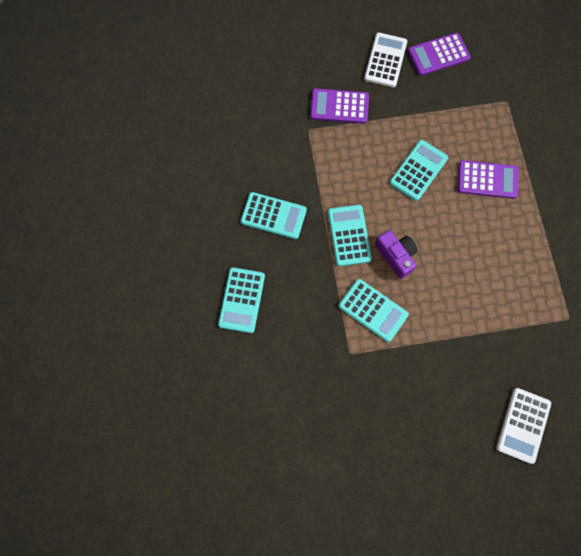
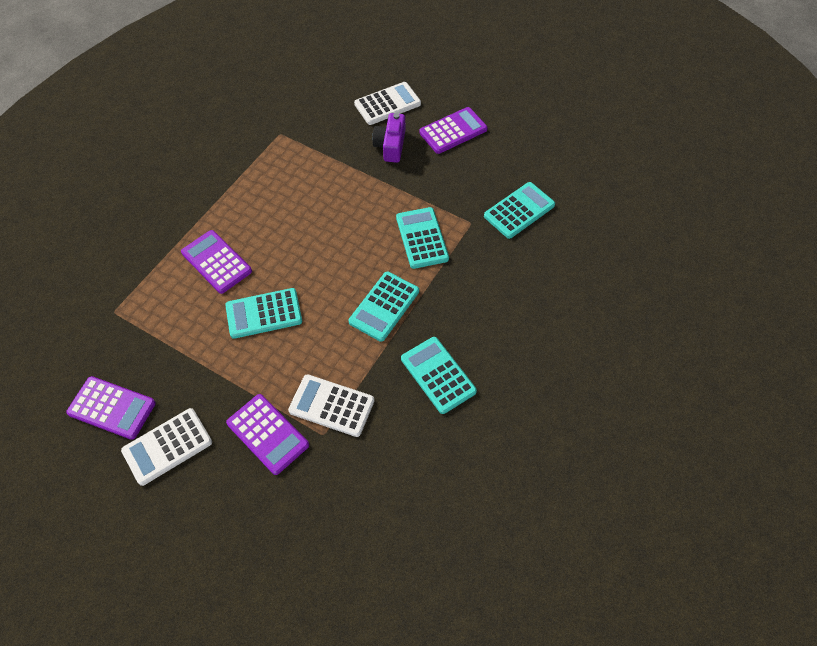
camera: 140 degrees left, 15 degrees down
(242, 300) = (531, 324): turquoise calculator -> turquoise calculator (519, 210)
(319, 148) = (331, 406): none -> white calculator
(396, 256) = (360, 262): purple camera -> purple camera (390, 145)
(443, 440) = (453, 131): none -> purple calculator

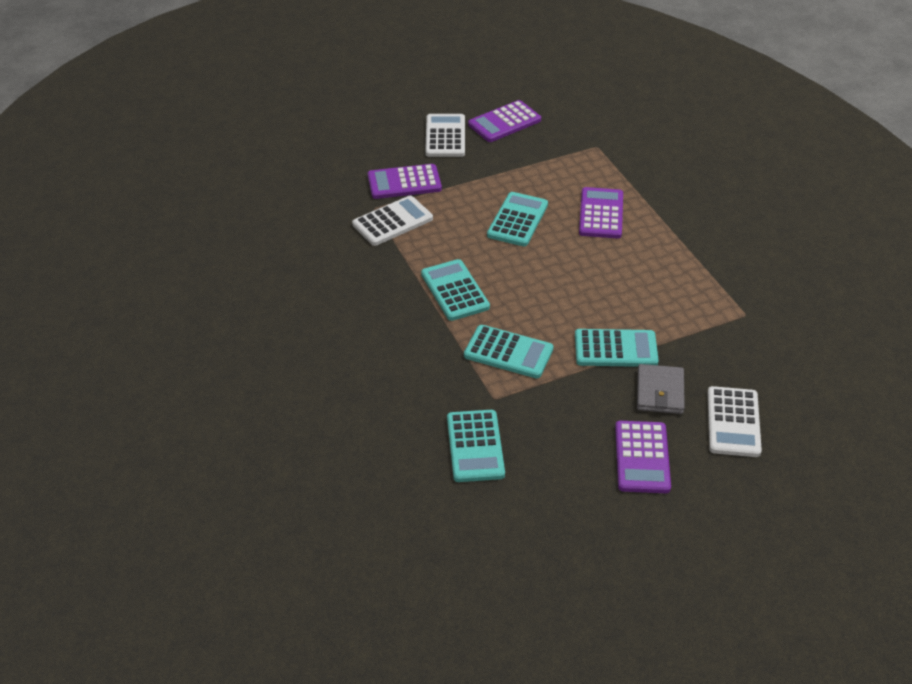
camera: 125 degrees right, 15 degrees down
(216, 262) = (601, 214): purple calculator -> purple calculator turned 75 degrees counterclockwise
(390, 145) = (660, 392): purple camera -> grey wallet
(438, 375) = (355, 290): turquoise calculator -> turquoise calculator (615, 349)

